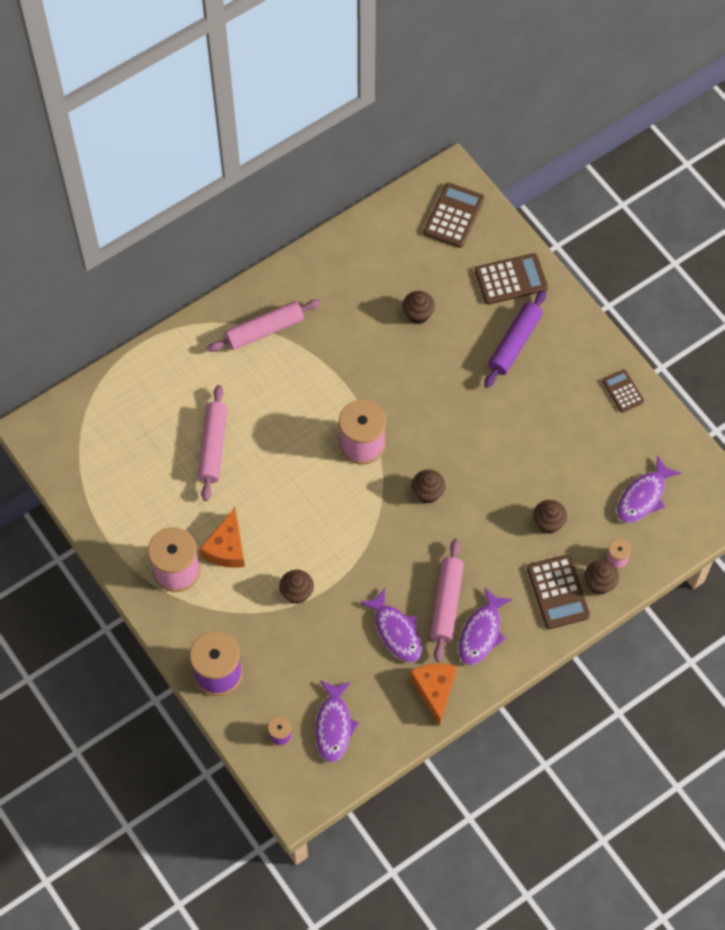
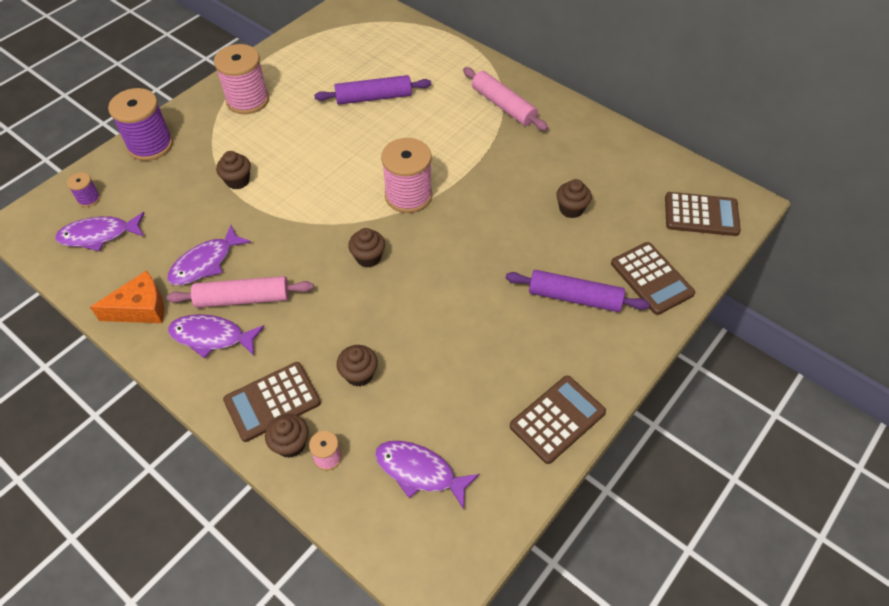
camera: 75 degrees right, 10 degrees down
(213, 446) = (374, 97): pink rolling pin -> purple rolling pin
(226, 548) = (275, 126): orange cheese -> none
(622, 391) = (557, 419): brown calculator -> brown calculator, size x1.64

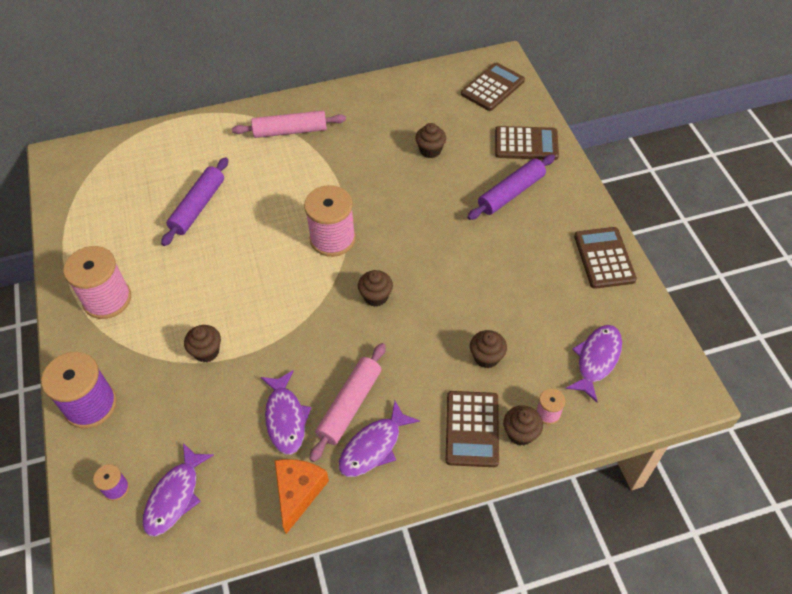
camera: 55 degrees left, 0 degrees up
(419, 472) = (596, 360): purple fish -> purple fish turned 150 degrees clockwise

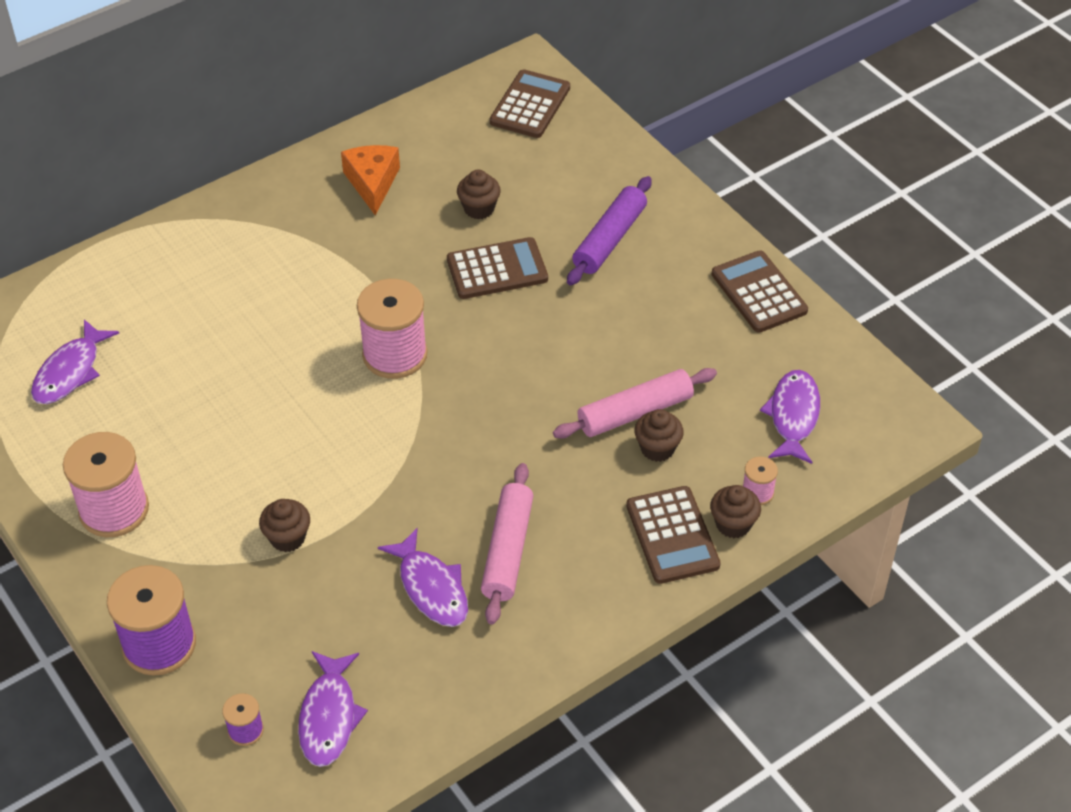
camera: 20 degrees left, 5 degrees down
(198, 207) = (184, 359): purple rolling pin -> none
(290, 131) = (270, 227): pink rolling pin -> pink rolling pin (635, 413)
(298, 492) = (486, 667): orange cheese -> orange cheese (372, 183)
(374, 447) = (559, 589): purple fish -> purple fish (70, 372)
(376, 296) = (485, 412): brown cupcake -> none
(526, 144) = (604, 171): brown calculator -> brown calculator (497, 269)

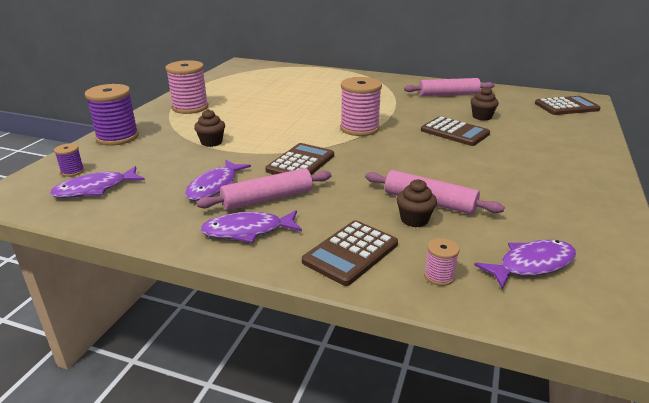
camera: 55 degrees right, 20 degrees down
(70, 372) = (255, 81): purple fish -> purple fish (247, 231)
(372, 183) = (448, 94): orange cheese -> pink rolling pin
(609, 239) = (533, 151): purple rolling pin -> none
(733, 524) = (395, 276): brown cupcake -> none
(758, 292) = (600, 209): brown calculator -> brown calculator (300, 163)

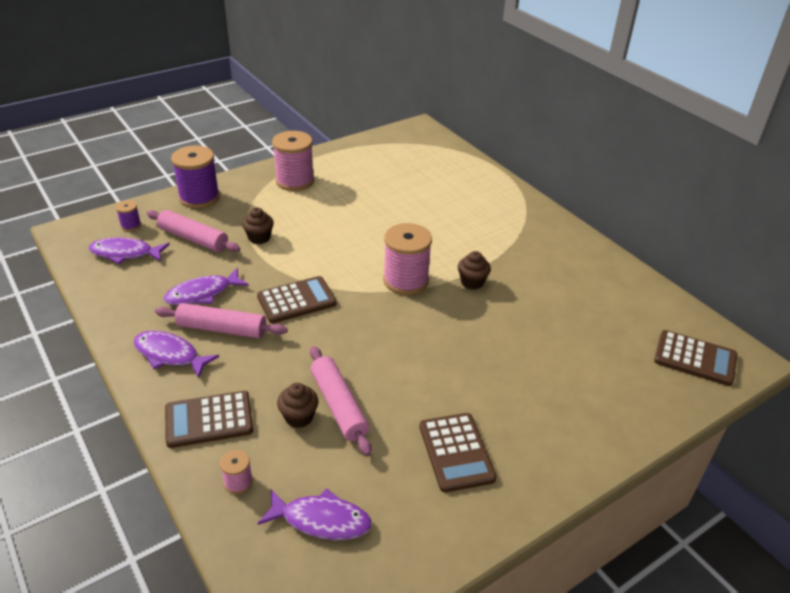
camera: 35 degrees right, 10 degrees up
(448, 94) = (575, 271): pink rolling pin -> pink rolling pin (193, 238)
(454, 132) = (493, 332): brown calculator -> brown calculator (456, 452)
(482, 117) = (559, 324): brown cupcake -> brown cupcake (472, 282)

